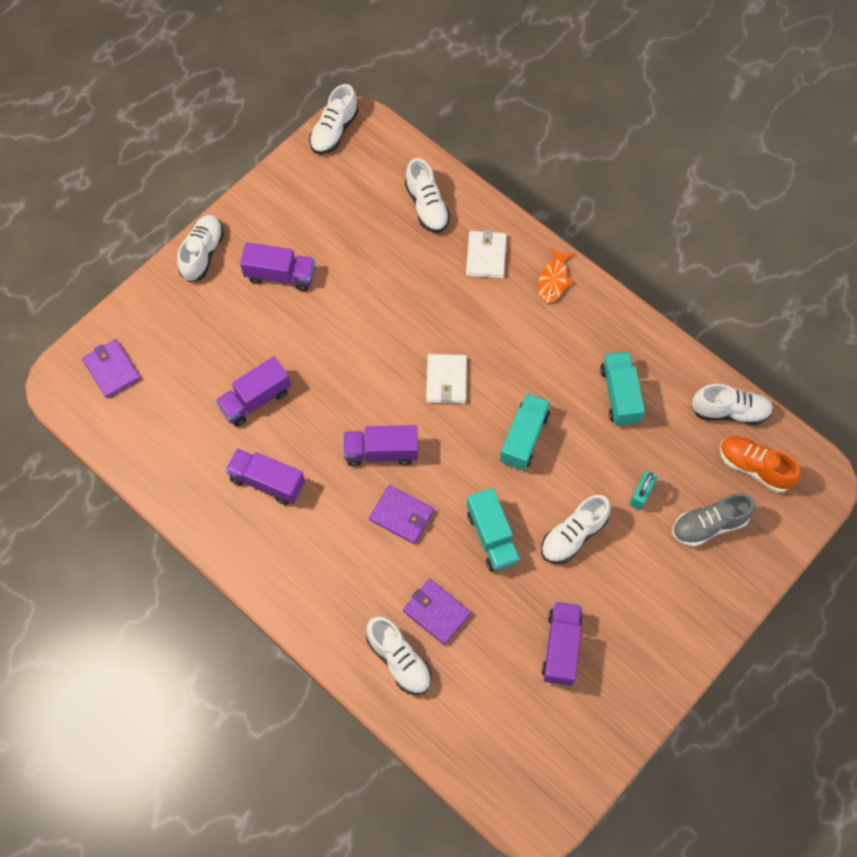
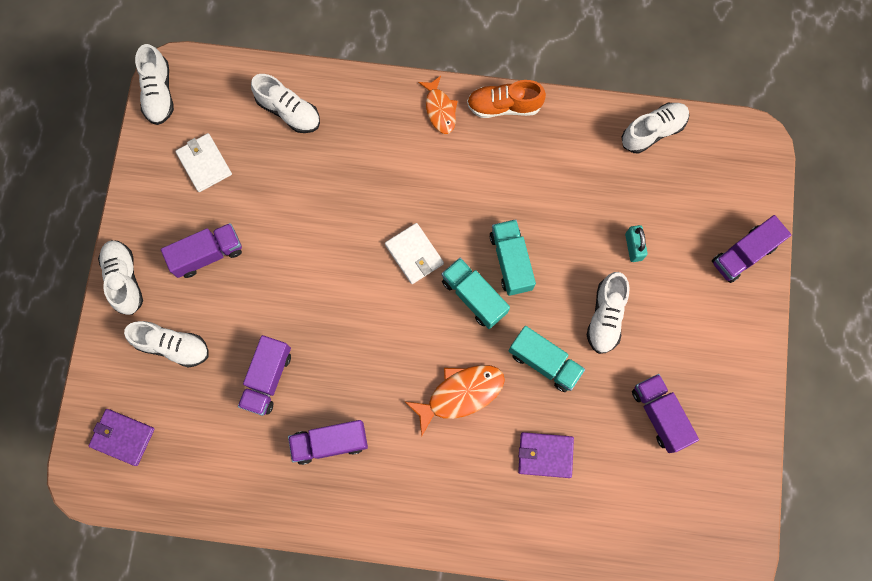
camera: 35 degrees left, 10 degrees up
(381, 452) = (405, 352): purple truck -> purple truck (743, 254)
(399, 660) = (544, 515): white shoe -> white shoe (173, 346)
(402, 515) = (460, 394): purple wallet -> orange fish
(486, 256) = (369, 124): white wallet -> white wallet (204, 163)
(620, 395) = (560, 174): turquoise truck -> turquoise truck (474, 296)
(709, 525) = (700, 236): grey shoe -> none
(754, 467) = (702, 166): orange shoe -> orange shoe (504, 106)

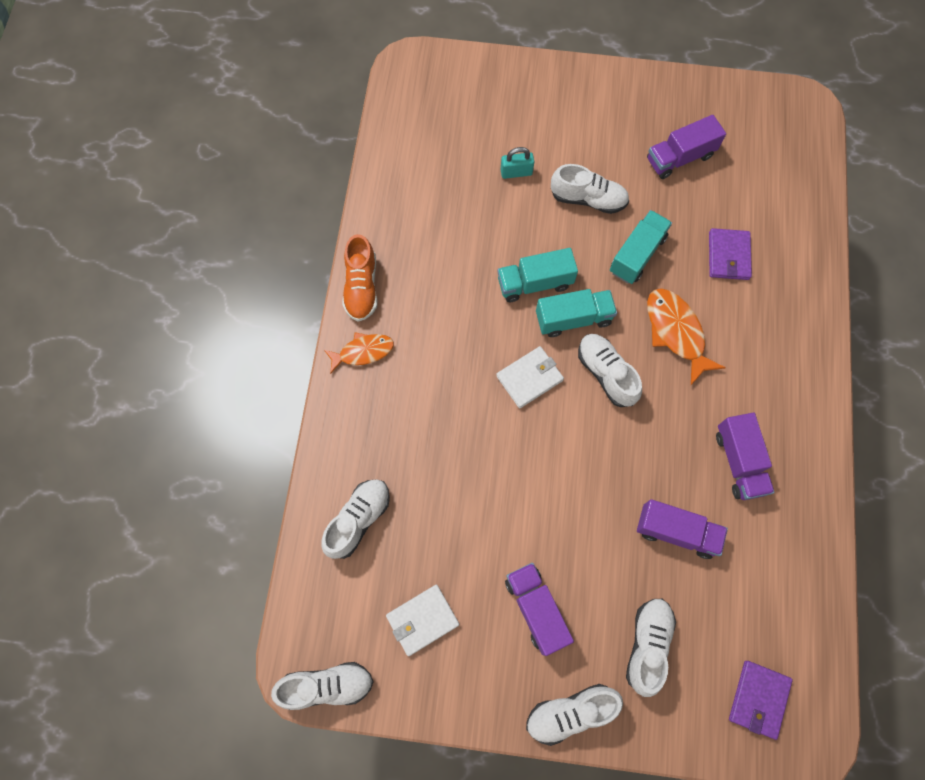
camera: 90 degrees left, 5 degrees down
(474, 296) = (573, 319): turquoise truck -> turquoise truck turned 150 degrees counterclockwise
(653, 131) = (395, 150): white shoe -> white shoe (606, 374)
(743, 254) = (521, 82): purple truck -> none

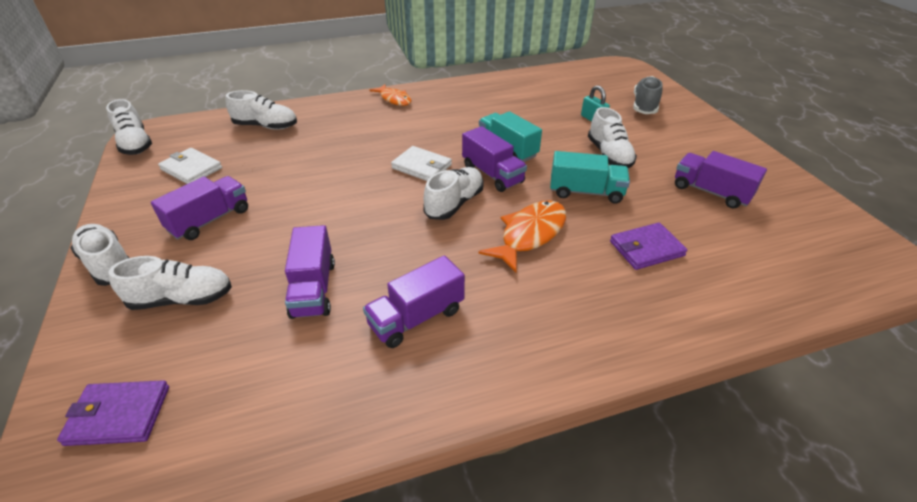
camera: 65 degrees right, 30 degrees down
(361, 287) = (442, 88): orange shoe -> none
(512, 107) = (644, 105): none -> grey shoe
(573, 319) = (492, 174): turquoise truck -> purple truck

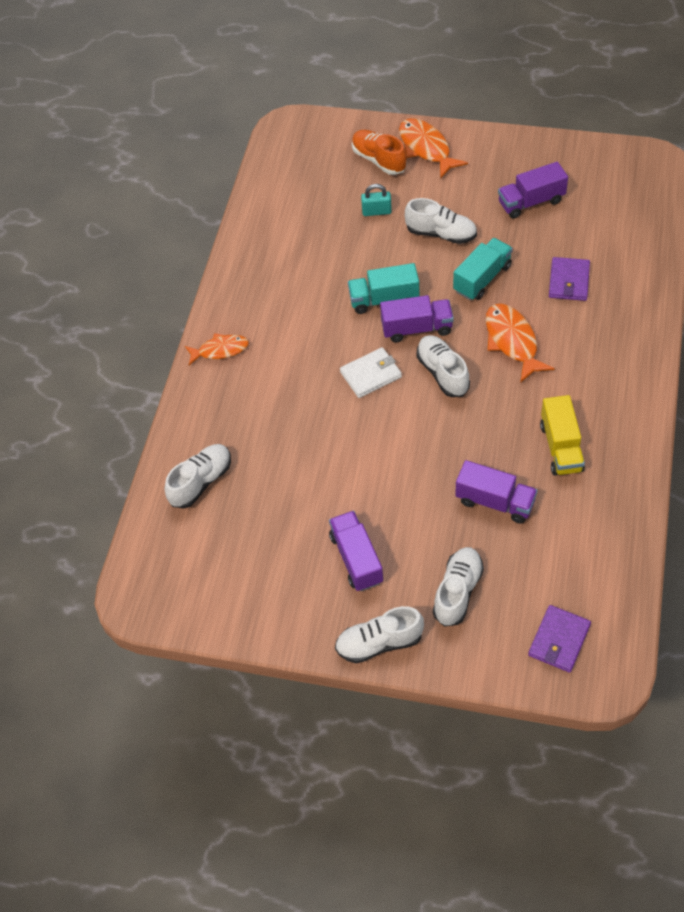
camera: 55 degrees left, 15 degrees up
(135, 144) = (157, 611): white shoe -> none
(191, 169) = (250, 563): white wallet -> none
(416, 317) = (561, 447): purple truck -> yellow truck
(644, 105) = (379, 160): grey shoe -> orange shoe
(687, 121) = (426, 148): none -> orange fish

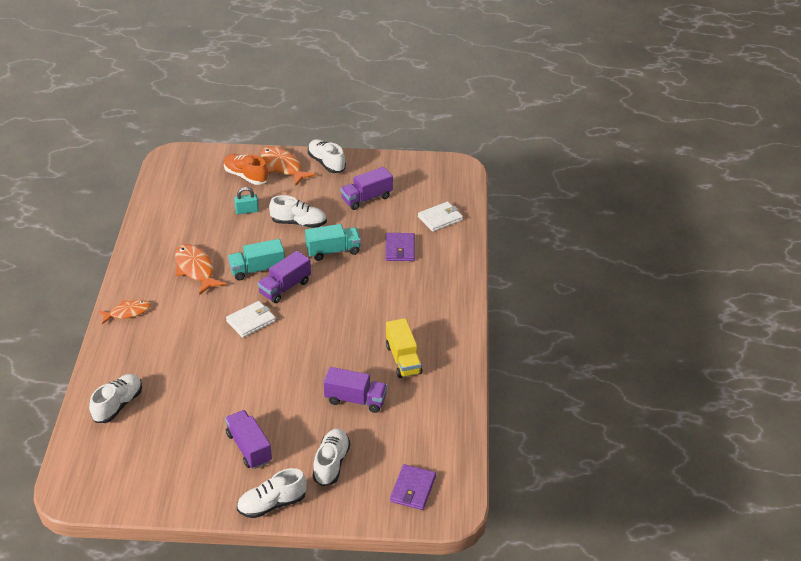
camera: 15 degrees left, 15 degrees down
(417, 328) = (285, 287): purple truck -> purple truck turned 150 degrees clockwise
(442, 373) = (307, 316): white shoe -> white shoe (326, 163)
(482, 278) = (333, 251): turquoise truck -> turquoise truck turned 45 degrees clockwise
(512, 341) = (360, 291): orange fish -> orange fish (195, 269)
(625, 238) = (440, 218): none -> white wallet

